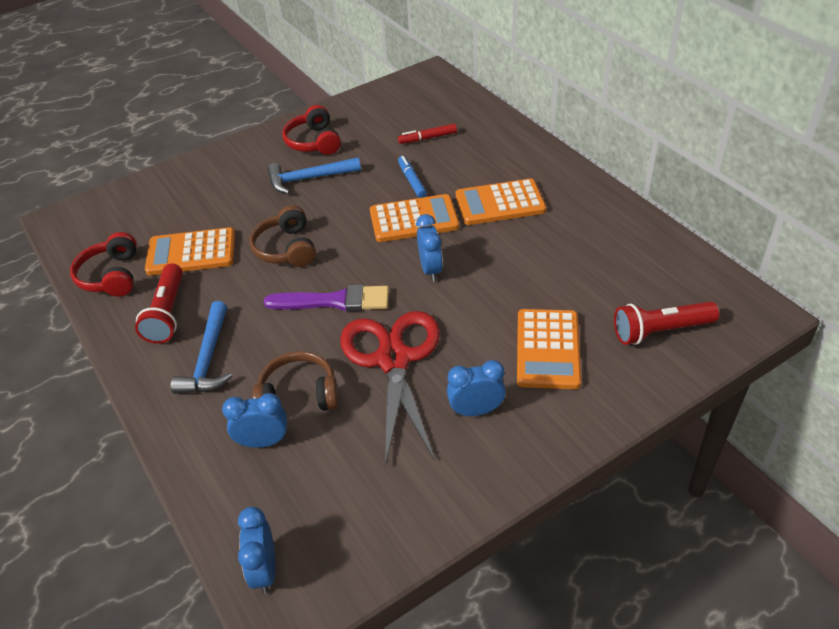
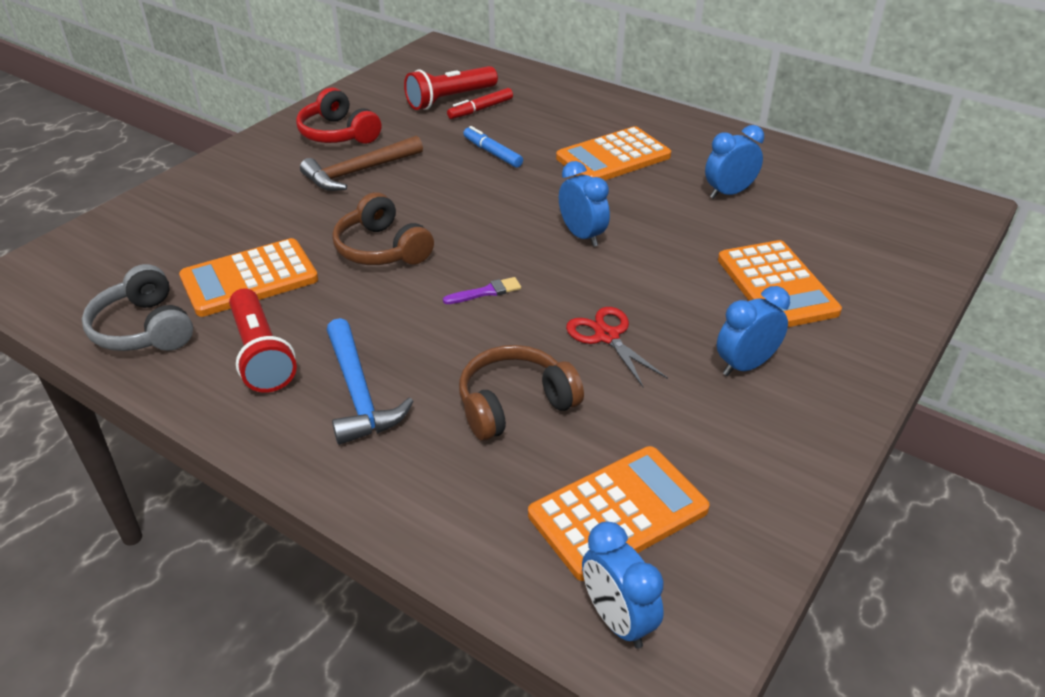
camera: 25 degrees left, 5 degrees down
(111, 276) = (144, 329): red headphones -> grey headphones
(263, 442) = (505, 469): blue clock -> blue clock (729, 193)
(309, 179) = (359, 172): blue hammer -> brown hammer
(333, 301) = (485, 292): purple brush -> purple brush, size x0.47
(393, 359) = (607, 336): red scissors -> red scissors, size x0.49
(414, 219) = (524, 190): orange calculator -> orange calculator (618, 512)
(660, 331) = (878, 242): red flashlight -> red flashlight (450, 99)

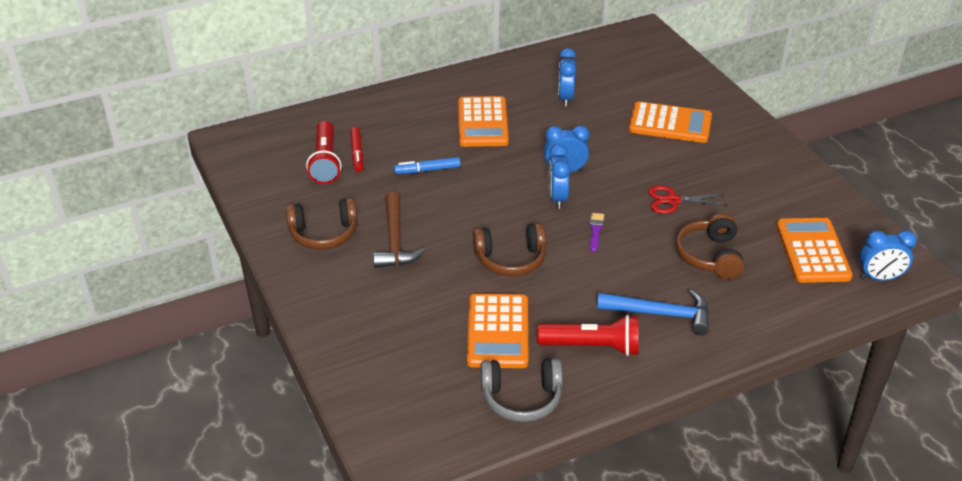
camera: 60 degrees left, 0 degrees up
(338, 134) = (324, 234): red headphones -> brown headphones
(745, 365) = (730, 164): blue clock -> blue clock (557, 198)

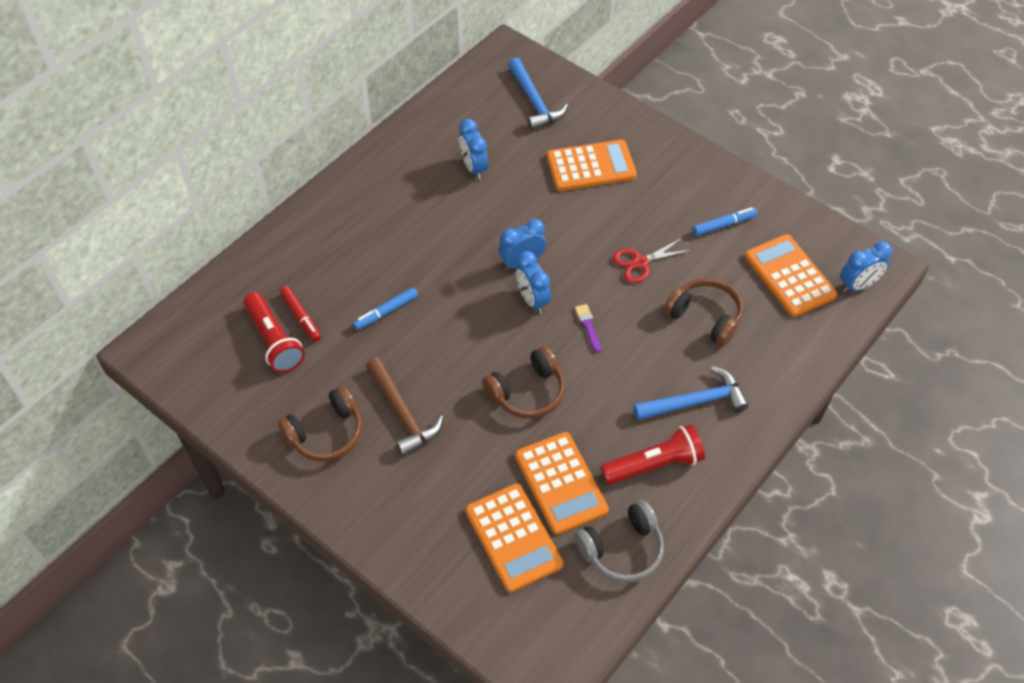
camera: 25 degrees left, 15 degrees up
(482, 123) = (408, 230): orange calculator -> orange calculator (513, 538)
(647, 69) = (534, 101): none -> blue hammer
(710, 256) = (705, 317): brown headphones -> brown headphones turned 150 degrees clockwise
(770, 196) = (724, 225): none -> blue marker

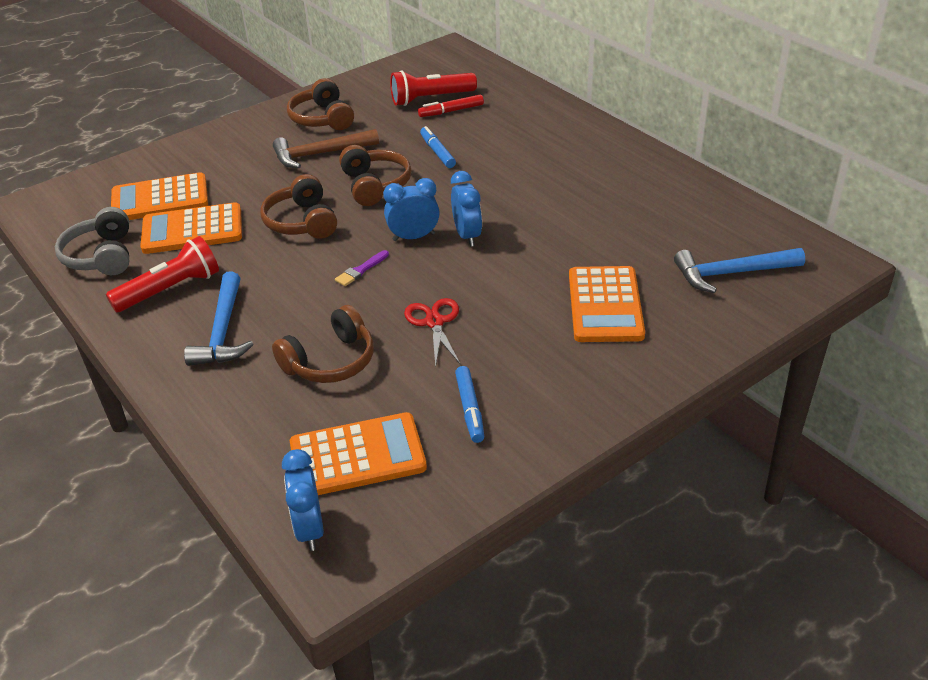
camera: 105 degrees right, 15 degrees down
(454, 349) = (375, 185): none -> brown headphones
(474, 168) = (620, 217): blue clock -> none
(588, 326) = (361, 270): purple brush -> purple brush turned 135 degrees clockwise
(654, 464) = (170, 289): red flashlight -> red flashlight turned 120 degrees counterclockwise

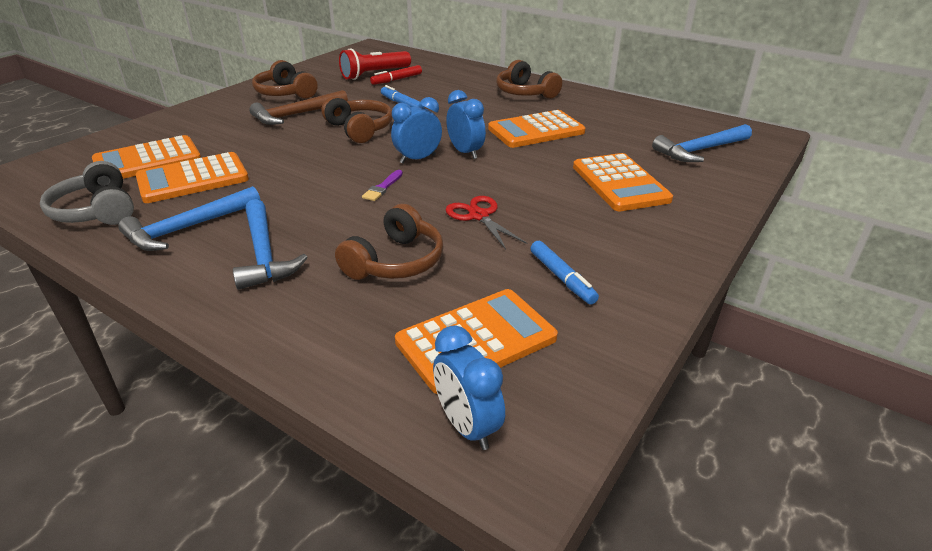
camera: 20 degrees left, 5 degrees down
(170, 289) = (188, 228): red flashlight -> blue hammer
(302, 222) = (304, 161): brown headphones -> brown headphones (525, 93)
(562, 214) = (536, 130): none -> orange calculator

